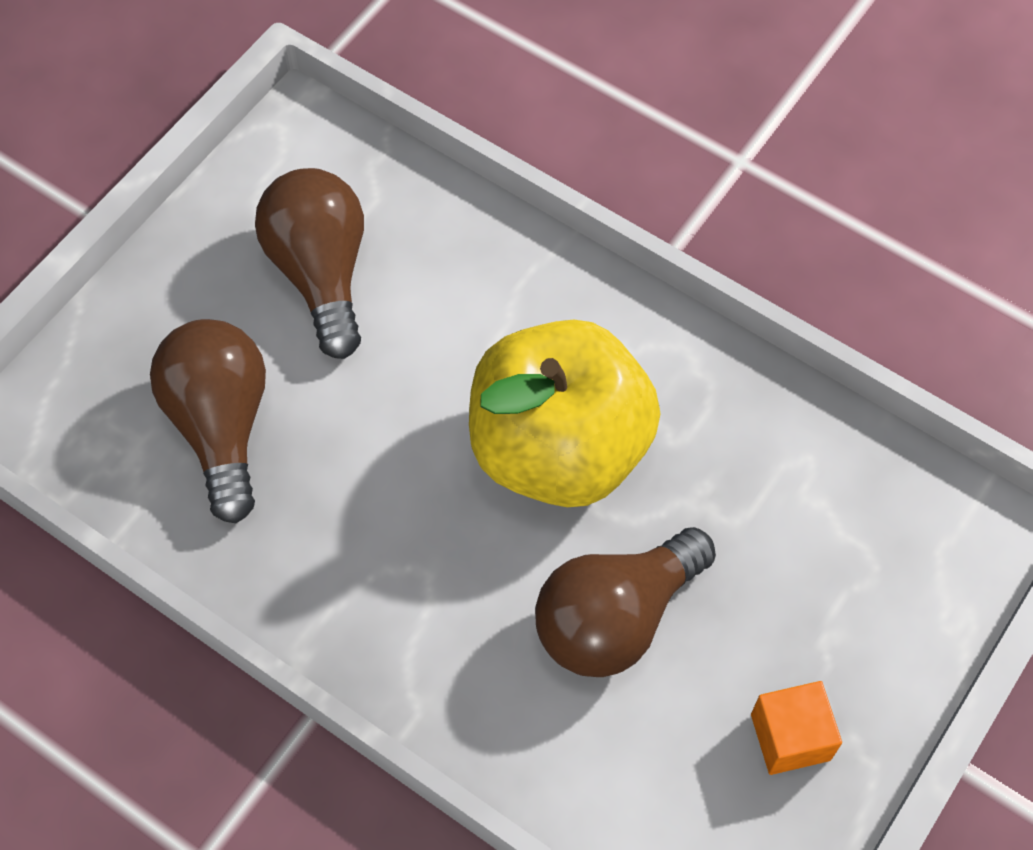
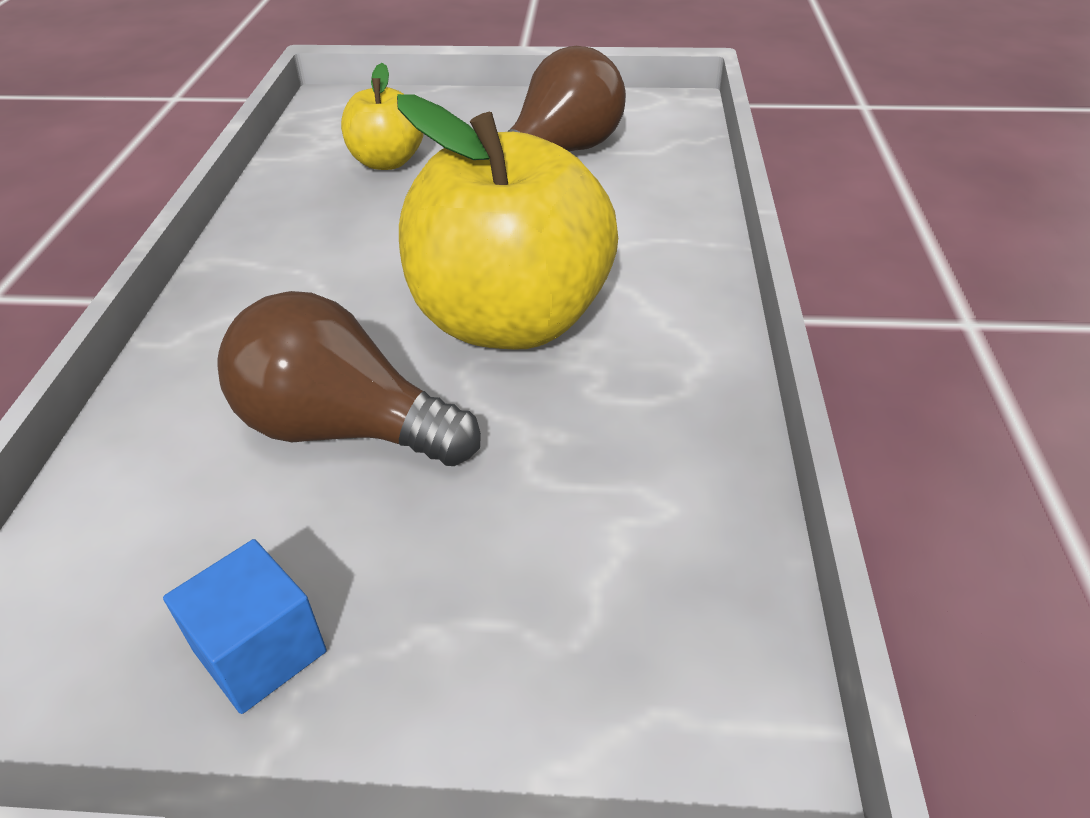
camera: 60 degrees right, 20 degrees down
(221, 426) = (387, 162): brown light bulb -> yellow apple
(790, 737) = (260, 651): orange cube -> blue cube

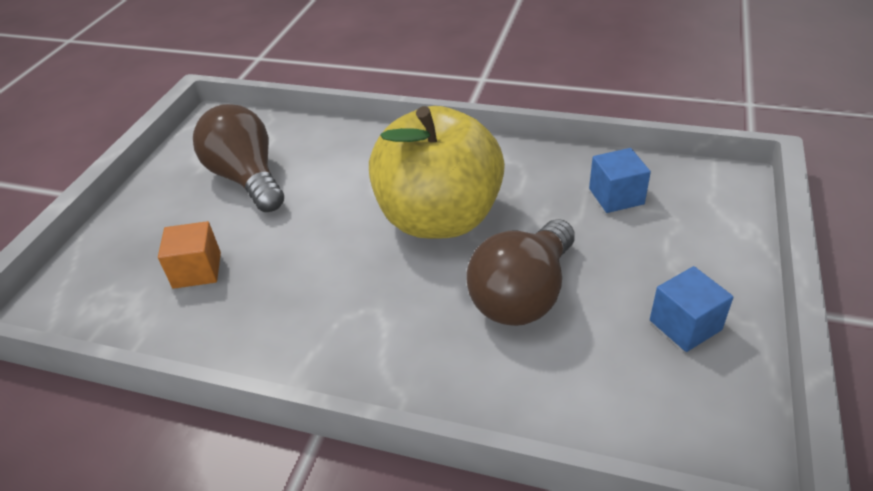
camera: 75 degrees left, 0 degrees up
(387, 162) = (197, 270): yellow apple -> orange cube
(623, 534) = (616, 196): none -> blue cube

